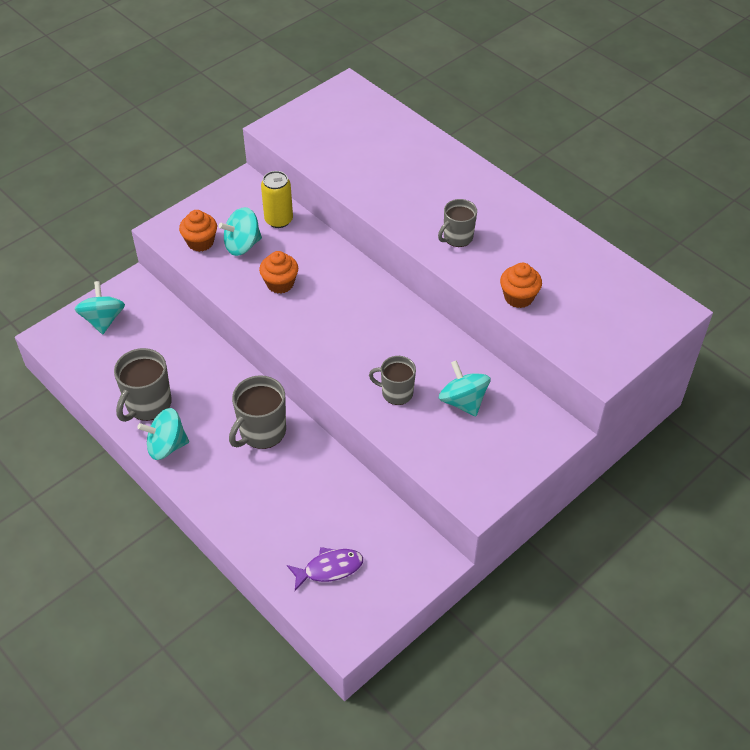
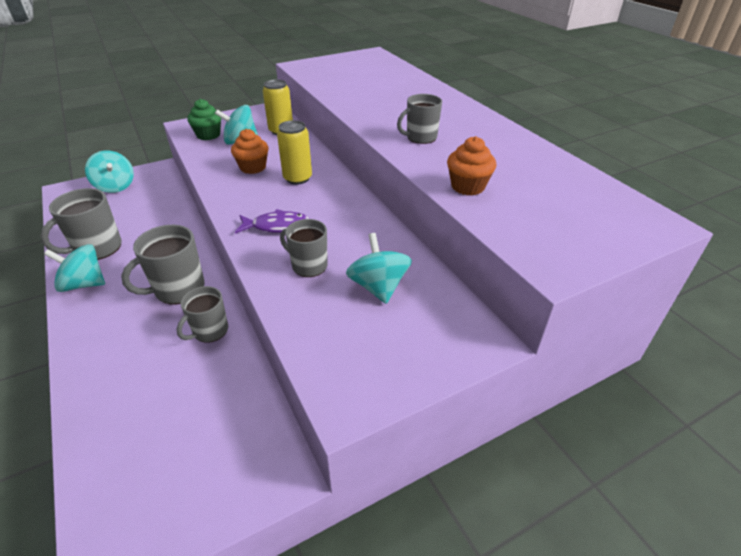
camera: 15 degrees right, 10 degrees down
(103, 320) = (115, 186): turquoise spinning top -> turquoise spinning top turned 135 degrees clockwise
(200, 242) = (208, 135): orange cupcake -> green cupcake
(316, 466) = (210, 331): none -> grey mug
(329, 569) = (149, 451): purple fish -> purple fish (277, 226)
(334, 290) = (297, 178): none -> yellow can

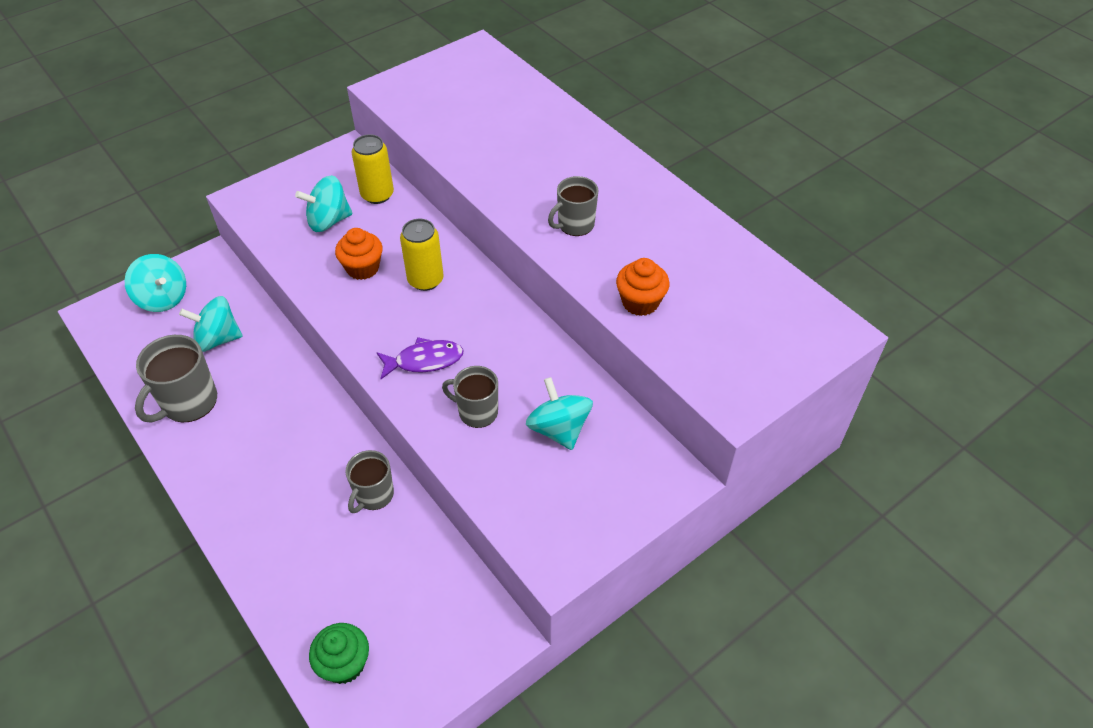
camera: 10 degrees left, 10 degrees up
(84, 284) = (198, 456): turquoise spinning top -> turquoise spinning top (218, 339)
(178, 289) = (316, 447): grey mug -> none
(208, 135) = (281, 214): green cupcake -> green cupcake (344, 664)

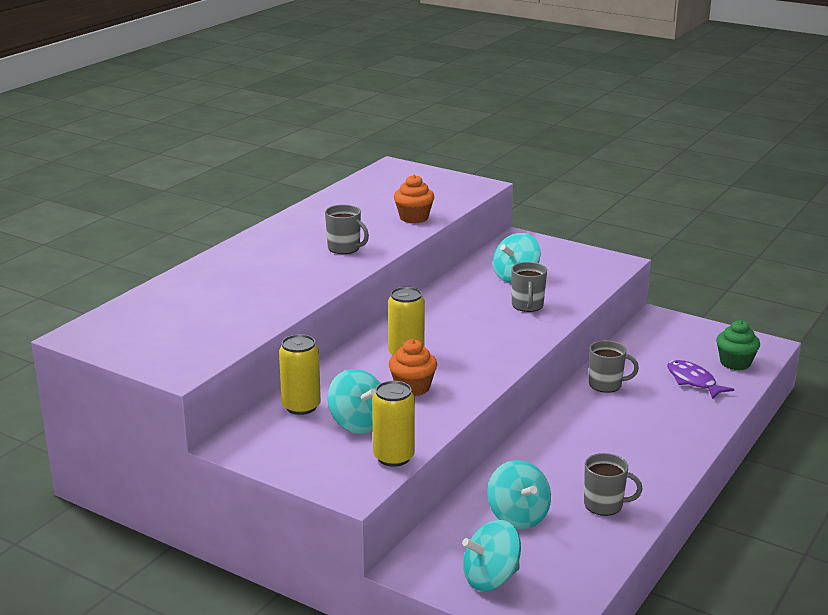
camera: 110 degrees left, 25 degrees down
(163, 298) = (491, 578): turquoise spinning top -> turquoise spinning top turned 135 degrees counterclockwise
(188, 402) = (604, 505): grey mug -> grey mug, size x0.65
(266, 229) = (393, 457): none -> yellow can
(424, 360) = (497, 335): purple fish -> purple fish (693, 381)

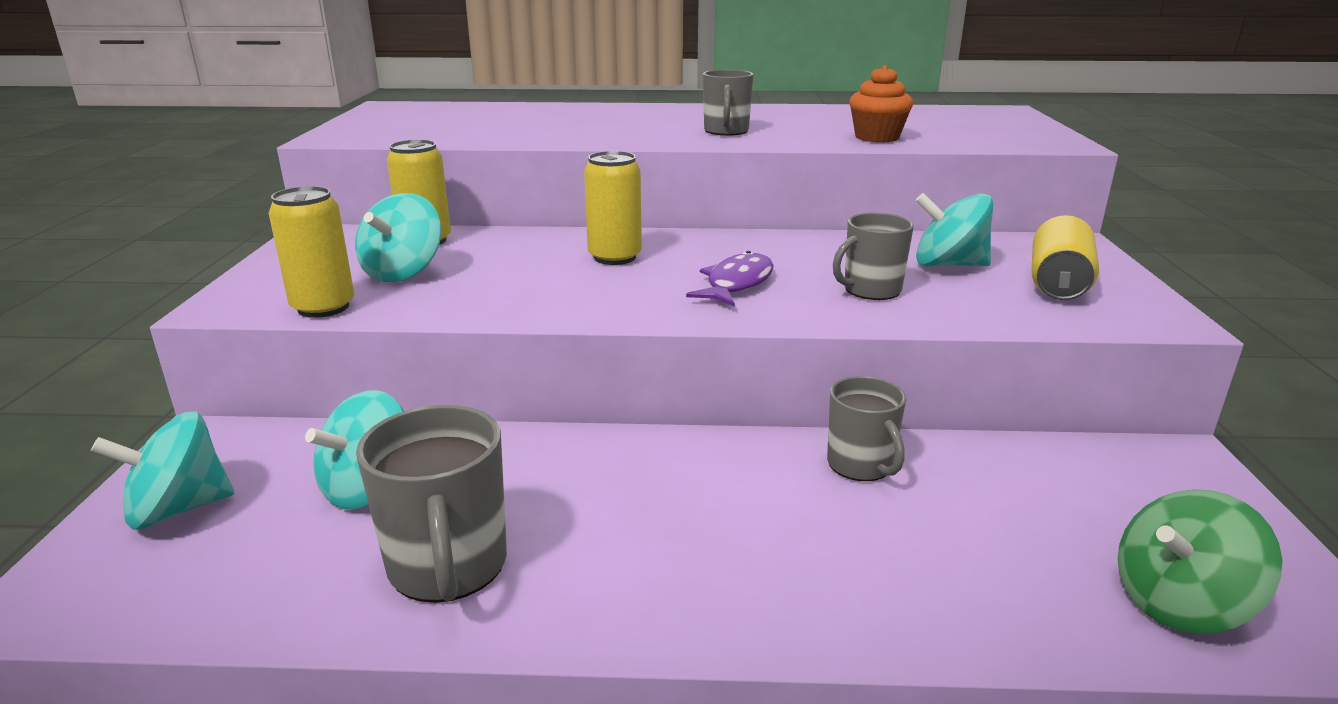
camera: 60 degrees right, 0 degrees up
(412, 387) = (526, 278): orange cupcake -> none
(491, 578) = (178, 509): turquoise spinning top -> turquoise spinning top turned 60 degrees counterclockwise
(563, 264) = (1058, 284): none -> yellow can
(604, 505) = (448, 566): grey mug -> grey mug, size x1.53
(693, 381) = (1013, 561): purple fish -> purple fish (737, 284)
(735, 363) = (1179, 603): green cupcake -> green spinning top

